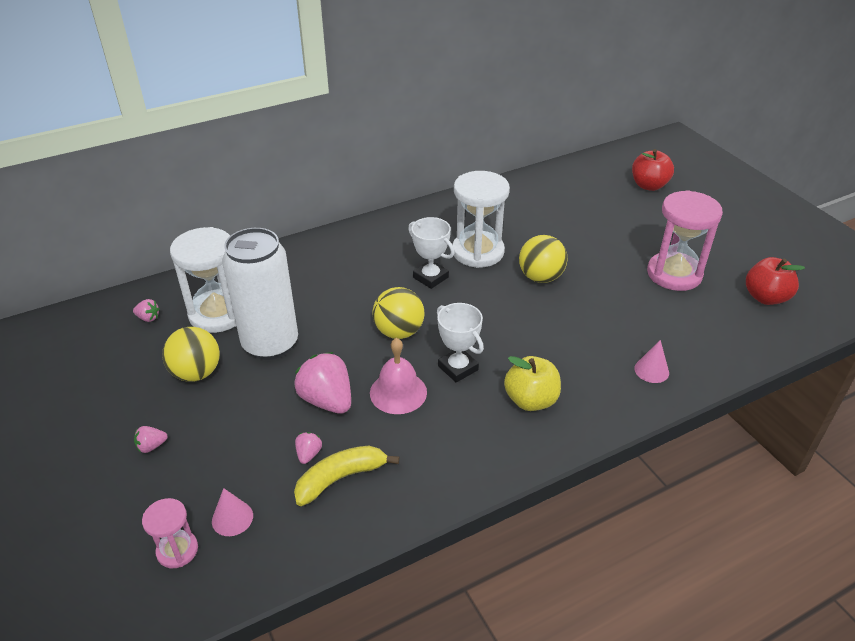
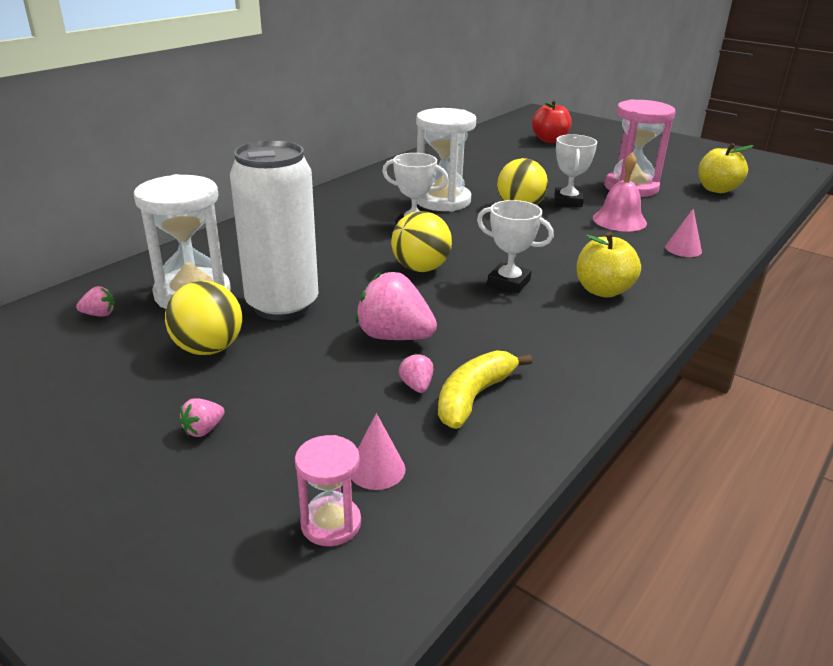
camera: 25 degrees left, 10 degrees down
(398, 392) = (466, 313): pink bell -> pink bell (619, 220)
(593, 279) = (568, 201): none -> white trophy
(765, 297) = (717, 189): red apple -> yellow apple

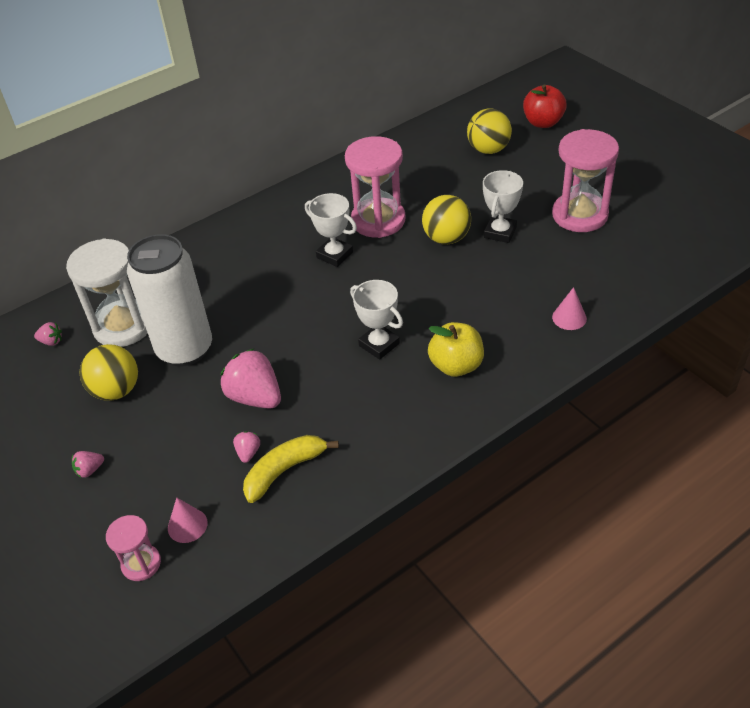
camera: 20 degrees right, 15 degrees up
(420, 268) = (313, 317): yellow ball -> yellow ball (488, 150)
(442, 201) = (378, 220): white hourglass -> pink hourglass
(619, 220) = (534, 267): pink bell -> none
(717, 189) = (672, 226): yellow apple -> none

